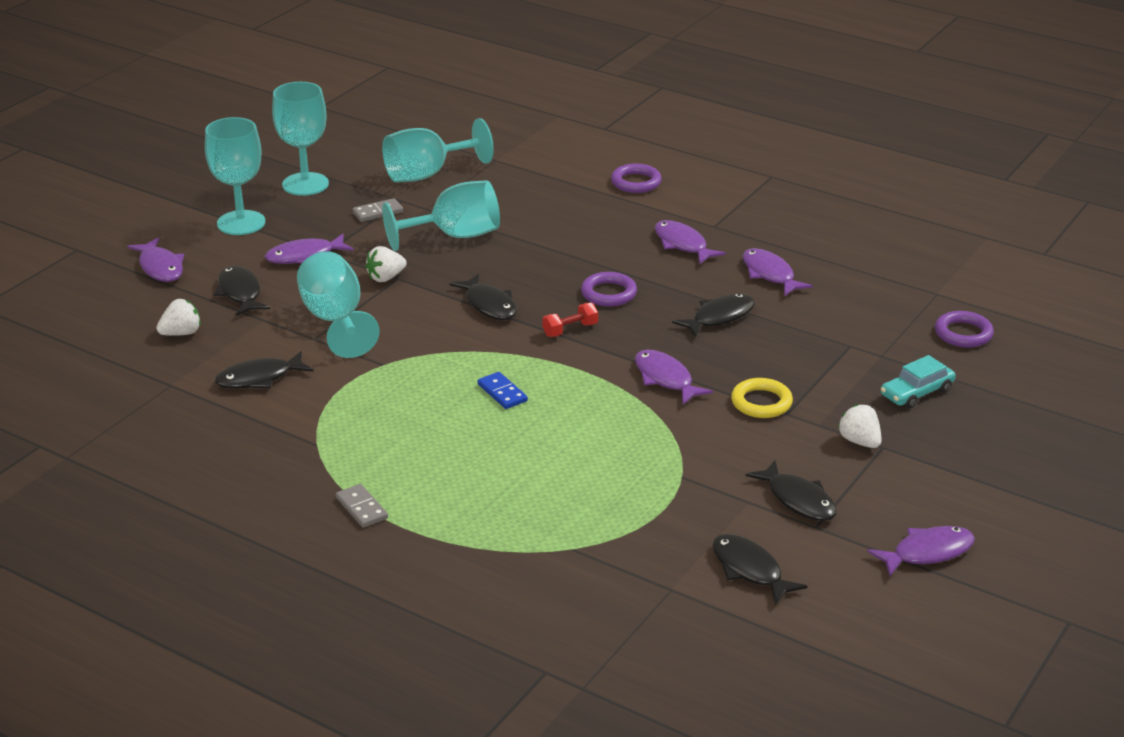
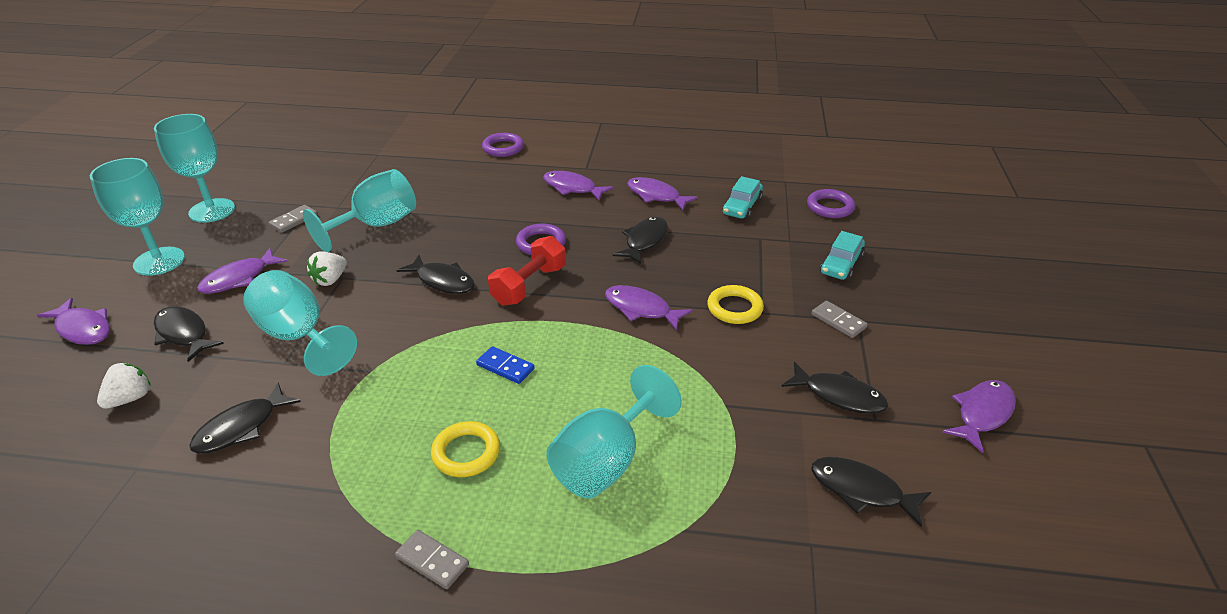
camera: 25 degrees left, 5 degrees up
(427, 174) = (323, 178): turquoise goblet -> turquoise goblet (605, 462)
(429, 447) = (466, 453): none -> yellow ring
(570, 330) = (529, 285): red dumbbell -> red dumbbell, size x1.68
(859, 308) = (742, 206): none -> turquoise car
(860, 441) = (838, 321): white strawberry -> grey domino

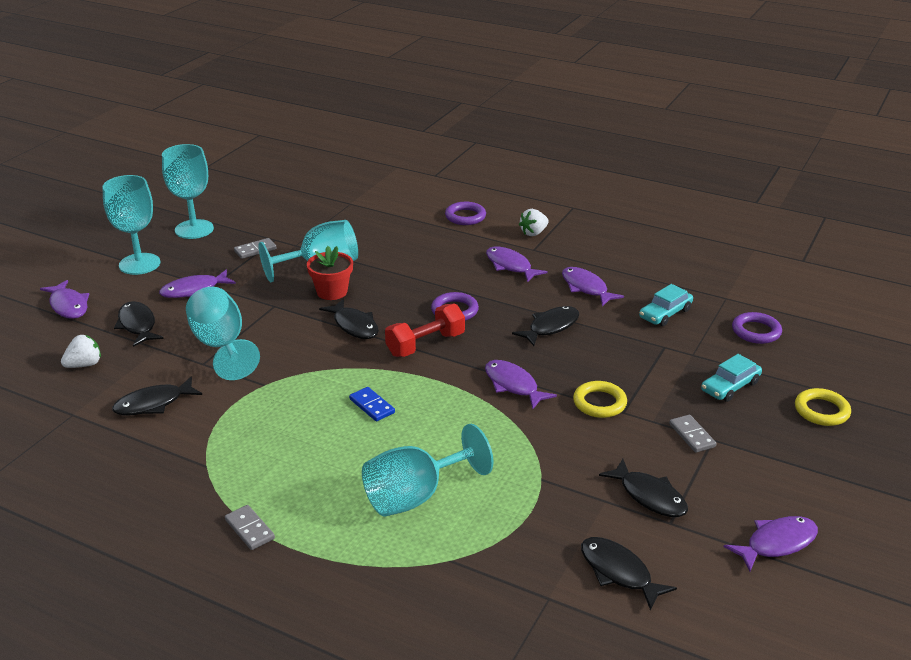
camera: 20 degrees right, 5 degrees down
(330, 280) = (264, 306): white strawberry -> white strawberry (533, 233)
(401, 249) = (332, 292): none -> red flower pot
(466, 453) = (309, 462): yellow ring -> yellow ring (821, 411)

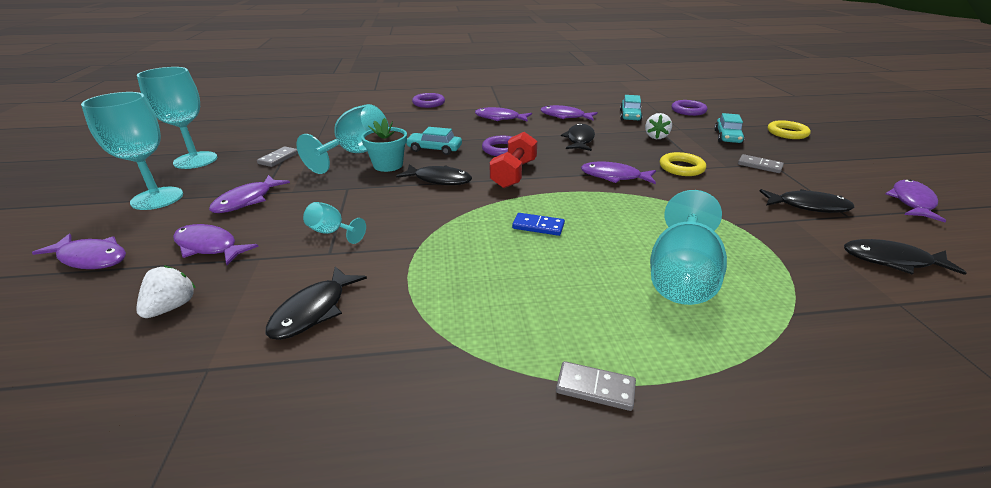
camera: 35 degrees left, 0 degrees up
(137, 325) = (209, 246): black fish -> purple fish
(221, 346) = (332, 232): turquoise goblet -> turquoise goblet, size x0.51
(332, 292) = (388, 165): red flower pot -> turquoise flower pot
(393, 287) = (434, 149): none -> turquoise car
(533, 233) = (487, 100): white strawberry -> white strawberry (656, 137)

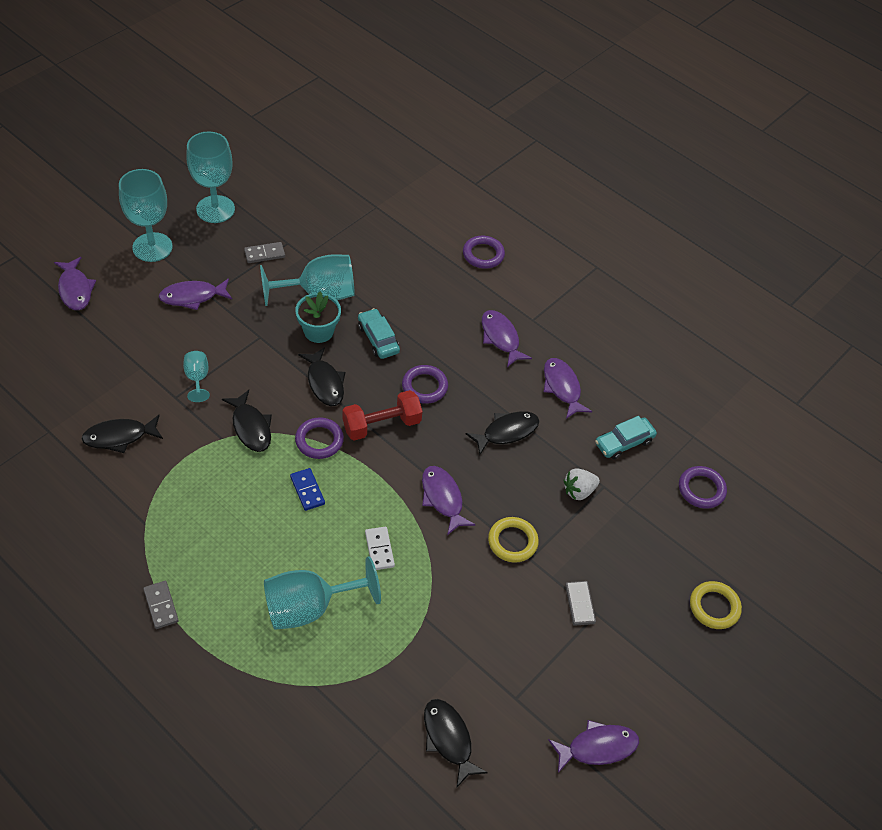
camera: 45 degrees right, 20 degrees up
(172, 307) = (72, 371): white strawberry -> none
(209, 246) = (130, 331): purple fish -> none
(492, 202) = (319, 440): none -> purple ring
(641, 217) = (379, 549): none -> white domino
(727, 137) = (642, 554): turquoise car -> none
(808, 206) = (510, 664): black fish -> black fish (251, 427)

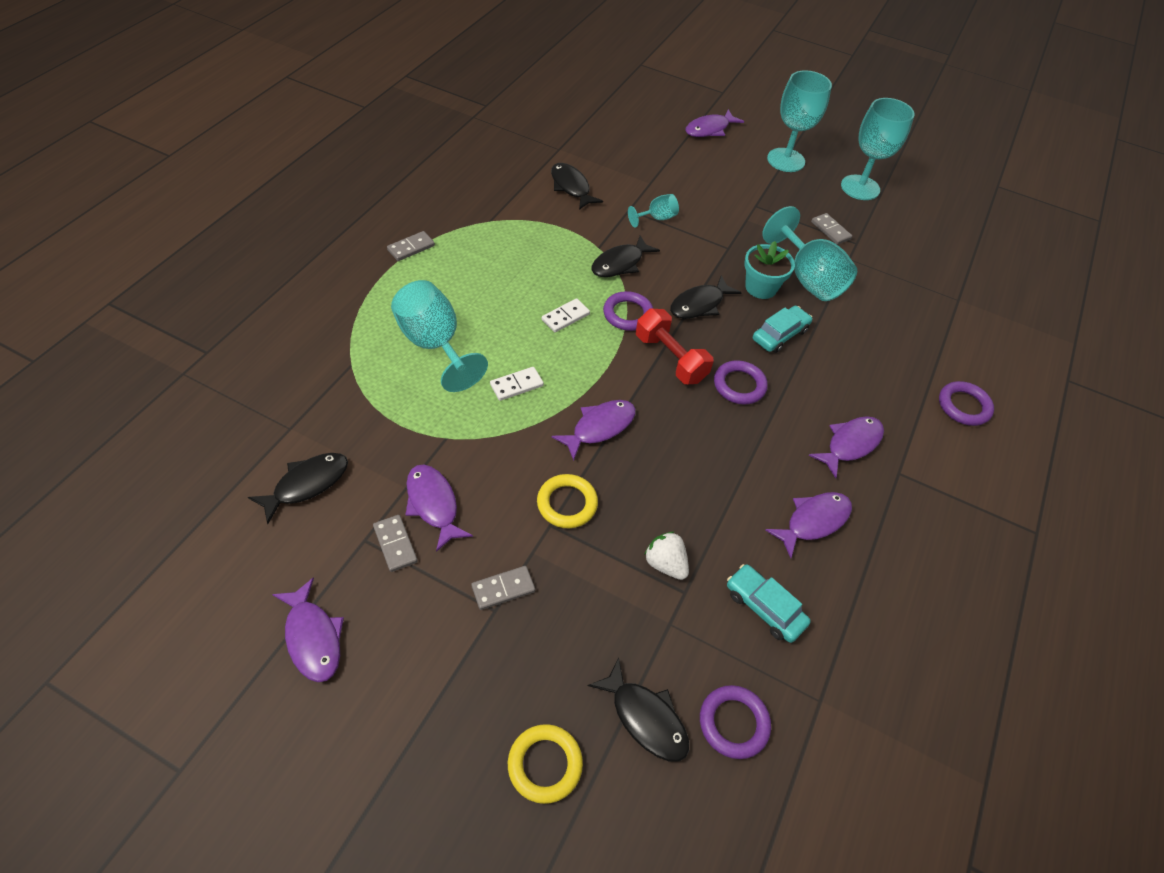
camera: 75 degrees right, 0 degrees up
(192, 297) = (746, 196): purple fish -> purple fish (433, 504)
(307, 490) = (565, 317): blue domino -> white domino
(507, 432) = (716, 473): black fish -> black fish (645, 718)
(525, 675) = (395, 544): none -> grey domino

